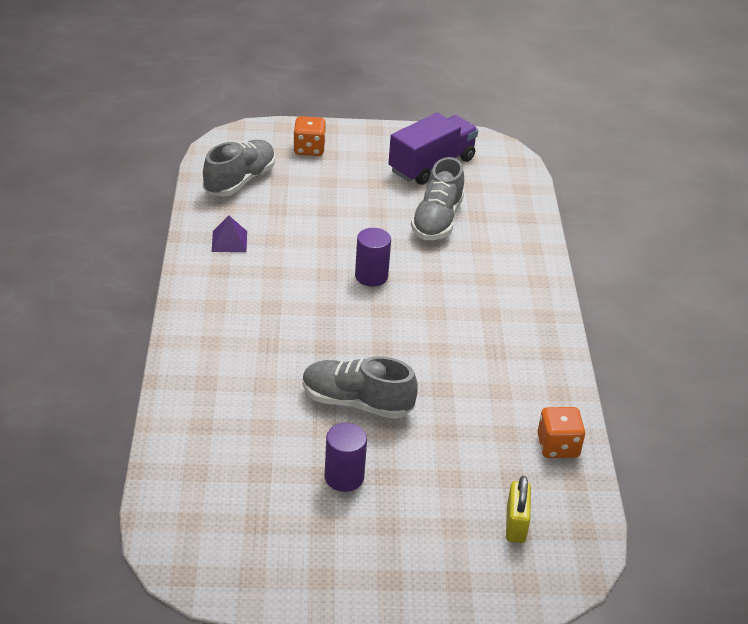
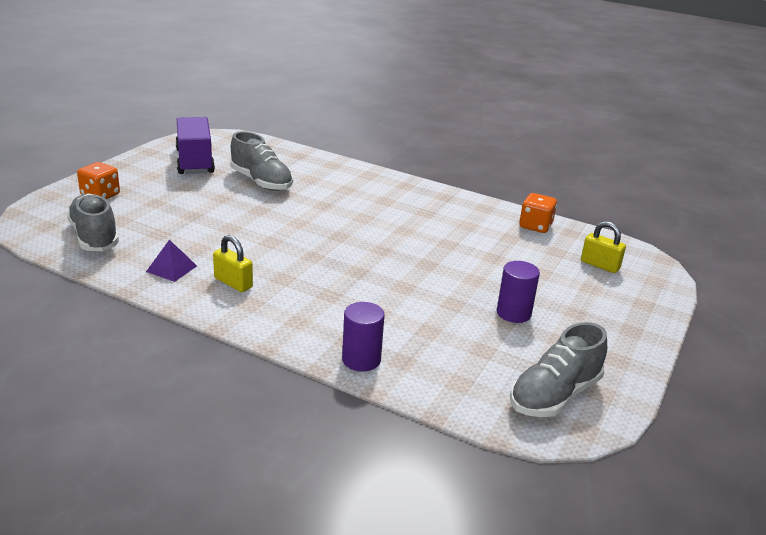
camera: 60 degrees left, 10 degrees down
(237, 282) = (233, 283): none -> yellow padlock
(357, 402) = (434, 280): grey shoe -> grey shoe (554, 395)
(371, 276) = (295, 226): purple cylinder -> purple cylinder (361, 359)

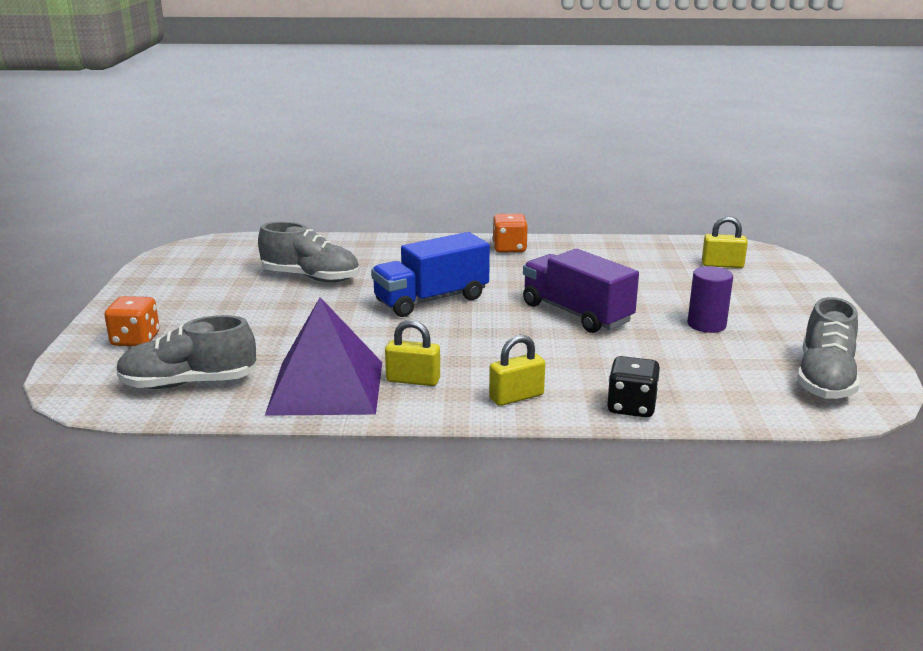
camera: 25 degrees left, 5 degrees down
(94, 237) = (189, 383): grey shoe -> grey shoe turned 45 degrees counterclockwise
(171, 268) = (326, 387): purple pyramid -> purple pyramid, size x2.30
(195, 161) = (206, 277): purple truck -> purple truck (576, 313)
(287, 321) = (516, 397): none -> yellow padlock
(323, 224) = (431, 300): none -> blue truck
(361, 359) = (631, 407): purple cylinder -> black dice
(535, 226) = (628, 248): orange dice -> orange dice (509, 248)

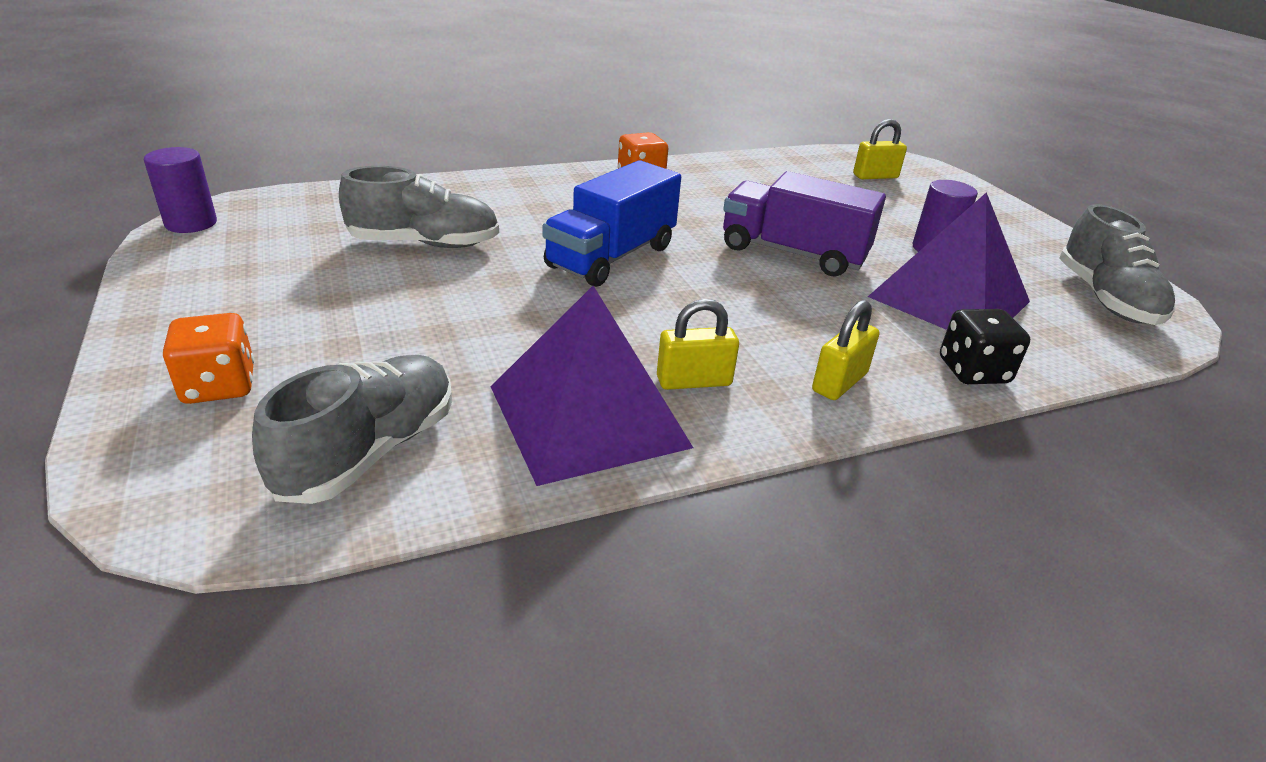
camera: 25 degrees left, 10 degrees up
(179, 251) = (191, 223): none -> purple cylinder
(189, 383) = (369, 451): grey shoe -> grey shoe turned 150 degrees clockwise
(673, 360) = (949, 299): none -> purple pyramid

